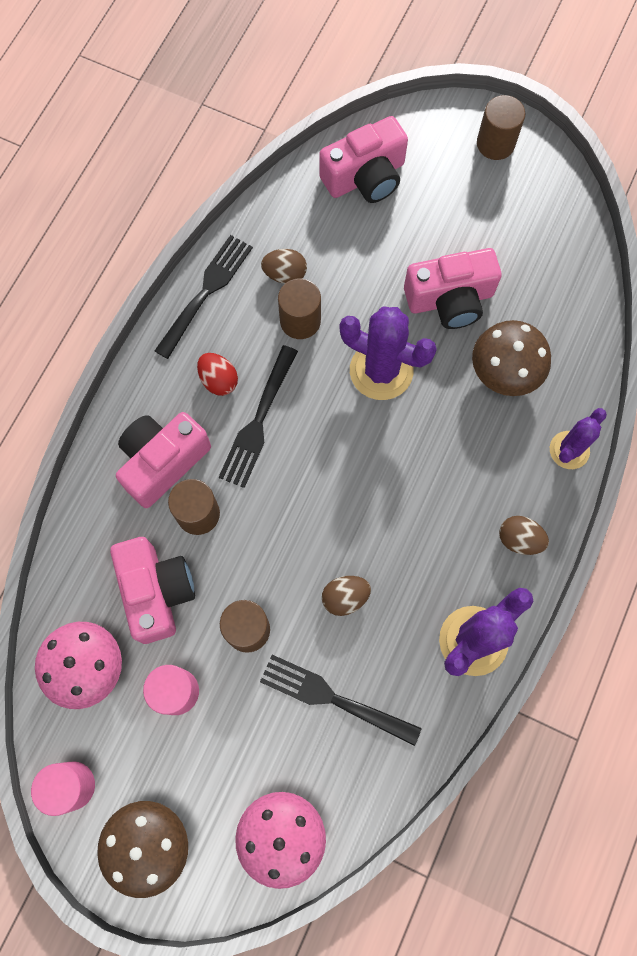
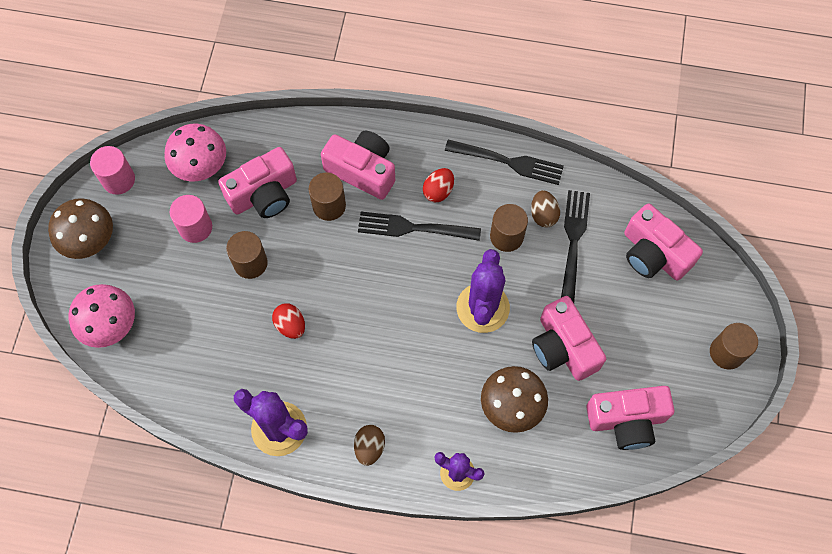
camera: 75 degrees right, 5 degrees down
(335, 699) = (213, 337): black fork -> black fork (573, 242)
(345, 597) = (290, 325): brown egg -> red egg
(547, 261) = (626, 420): none -> pink camera

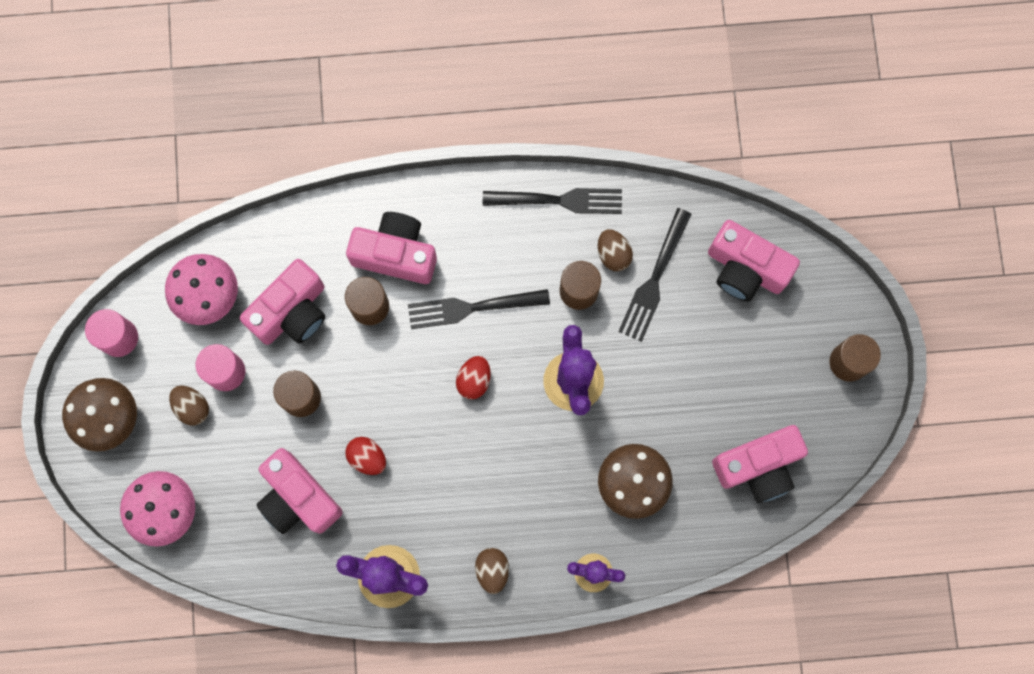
camera: 15 degrees left, 10 degrees up
(159, 248) = (192, 407): none -> brown egg
(438, 191) = (488, 256): red egg -> red egg (474, 380)
(563, 347) = (672, 403): pink camera -> pink camera (298, 498)
(573, 242) = (654, 278): black fork -> black fork turned 150 degrees counterclockwise

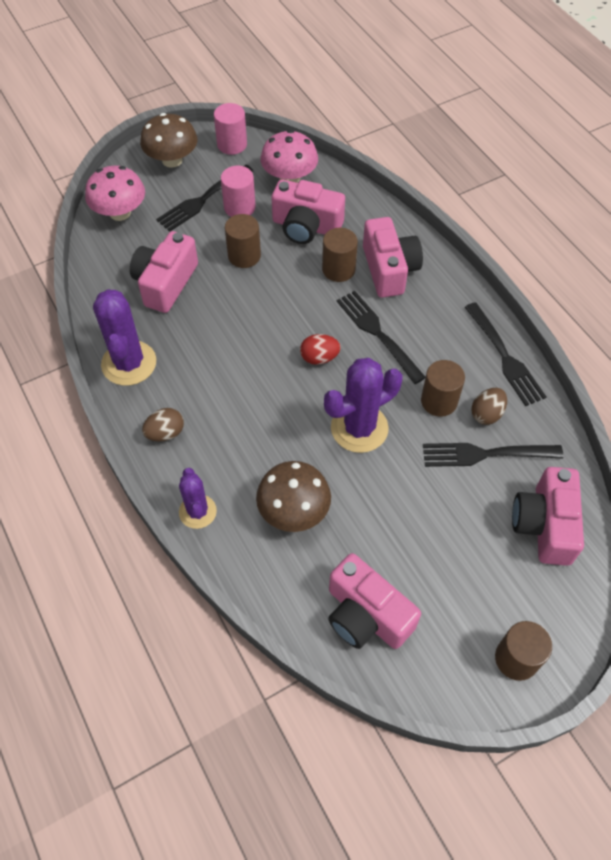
camera: 65 degrees right, 20 degrees down
(192, 407) = (203, 199): brown egg -> black fork
(367, 457) = (218, 313): red egg -> none

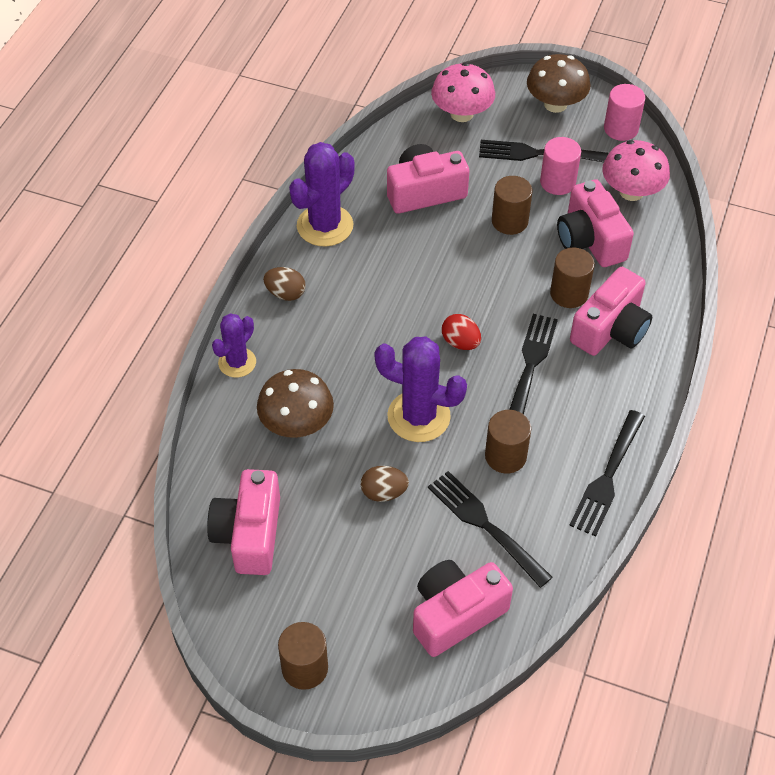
camera: 50 degrees right, 5 degrees down
(486, 414) = (529, 500): brown egg -> brown egg (384, 492)

